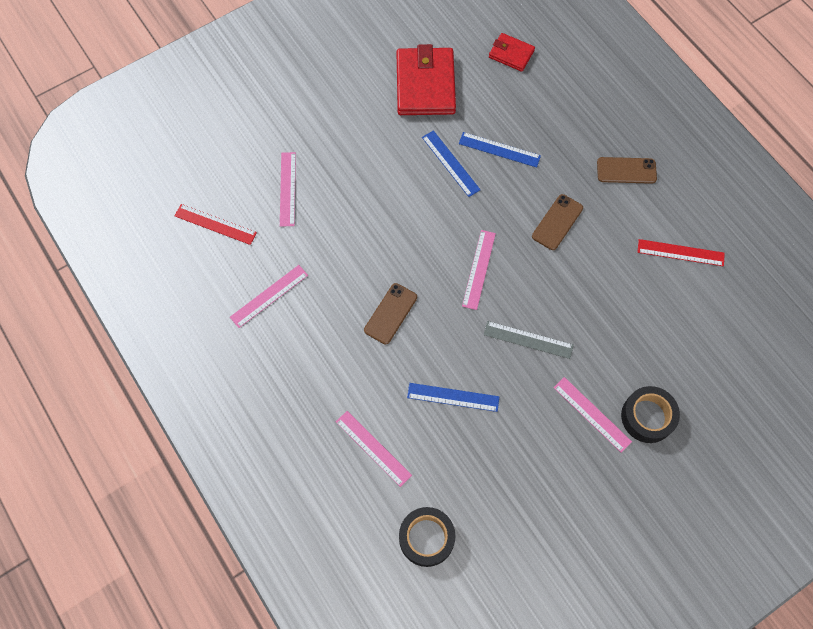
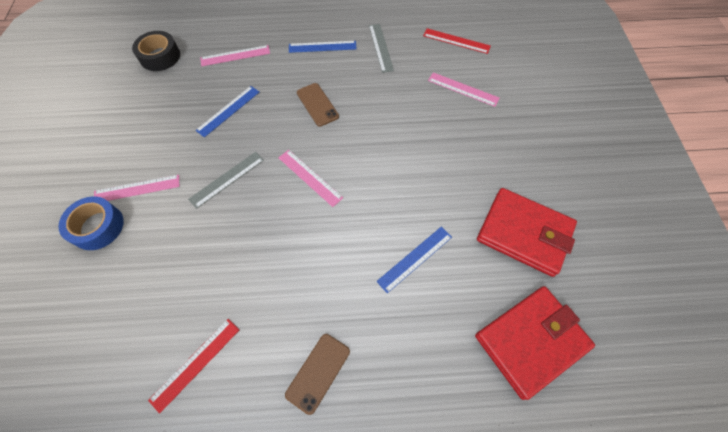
camera: 120 degrees right, 5 degrees down
(215, 224) = (456, 41): red ruler -> red ruler turned 60 degrees clockwise
(269, 296) = (380, 47): pink ruler -> grey ruler
(450, 163) = (423, 209): blue ruler -> blue ruler (322, 46)
(511, 54) = (530, 341): red wallet -> red wallet, size x1.89
(557, 222) = (308, 264): brown phone -> none
(647, 417) = (97, 227): black tape -> blue tape

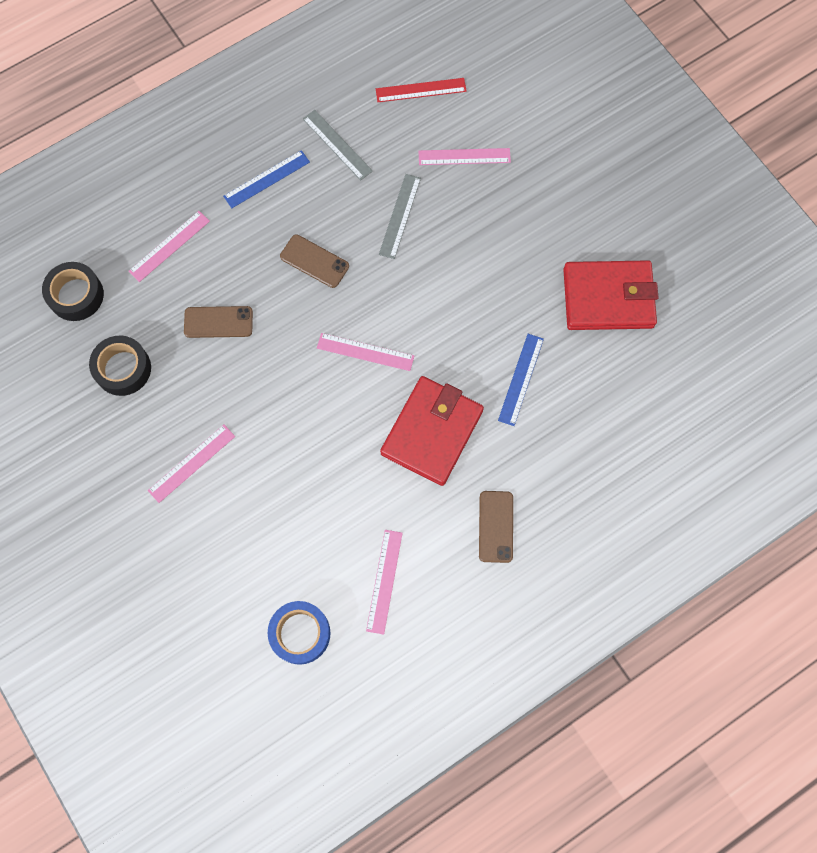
camera: 30 degrees left, 10 degrees up
(97, 227) = (185, 522): blue tape -> blue tape (300, 633)
(148, 109) = (123, 369): none -> black tape
(195, 363) = (384, 581): red ruler -> pink ruler
(227, 179) = (280, 401): grey ruler -> grey ruler (400, 216)
(228, 111) = (218, 322): blue ruler -> brown phone
(530, 341) = (660, 398): red wallet -> red wallet (432, 432)

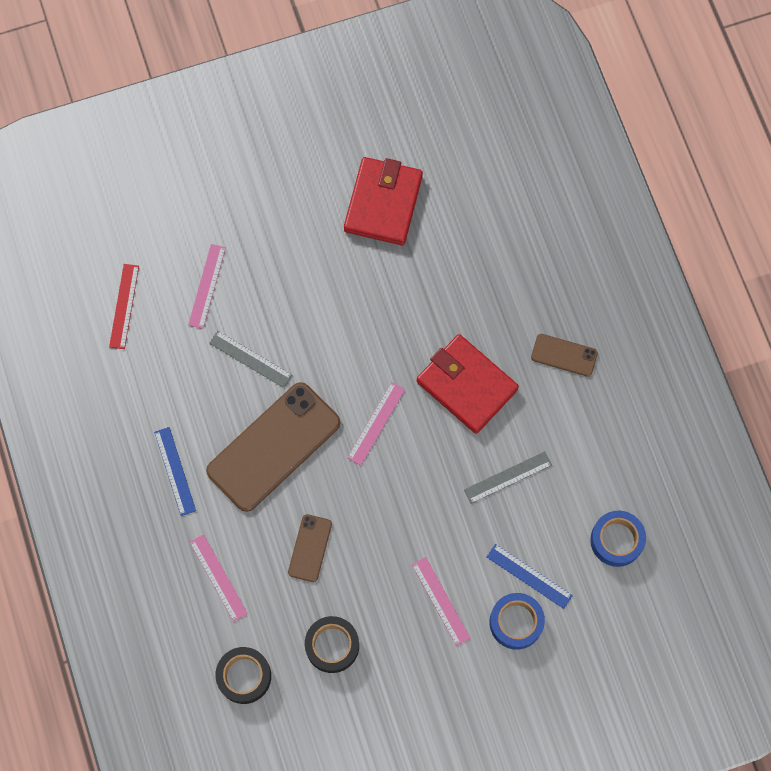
camera: 75 degrees left, 0 degrees up
(185, 546) = (516, 622): none -> blue tape
(314, 261) = (274, 447): brown phone -> brown phone, size x2.12
(337, 145) = (158, 397): grey ruler -> grey ruler (508, 477)
(384, 581) = (588, 459): pink ruler -> none
(521, 379) = (438, 297): blue ruler -> blue ruler (529, 576)

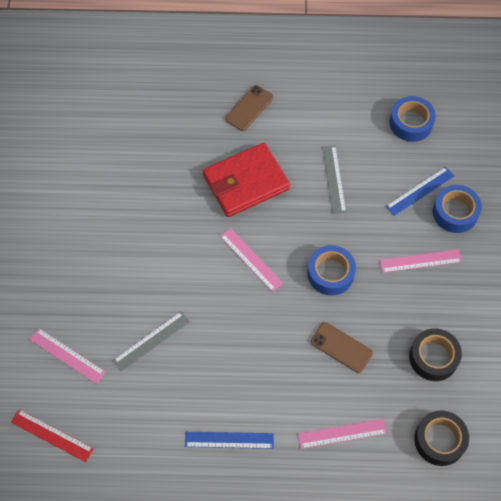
camera: 70 degrees left, 10 degrees down
(274, 447) = (240, 347): brown phone -> none
(383, 203) = (61, 191): red wallet -> none
(390, 510) = (330, 274): none -> blue tape

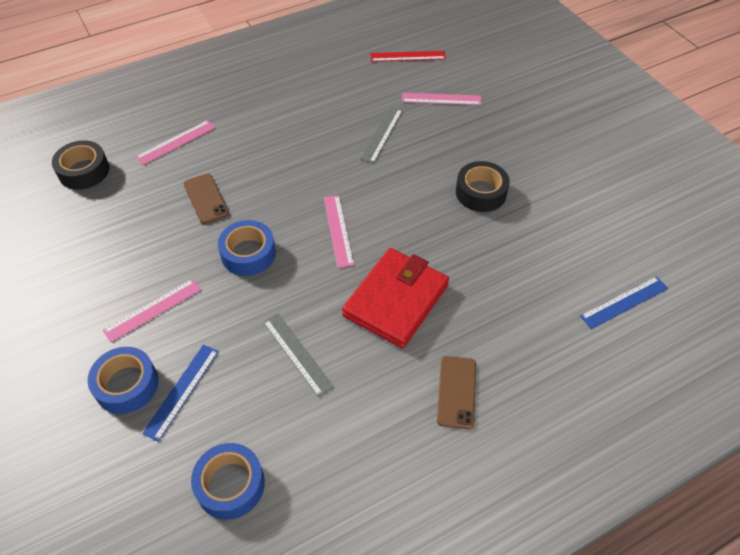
camera: 150 degrees right, 10 degrees down
(229, 440) = (270, 103): blue ruler -> blue ruler (624, 302)
(251, 259) = (338, 230): pink ruler -> pink ruler turned 60 degrees clockwise
(341, 347) = (206, 199): brown phone -> brown phone turned 60 degrees clockwise
(433, 357) = (109, 228): black tape -> black tape (481, 192)

